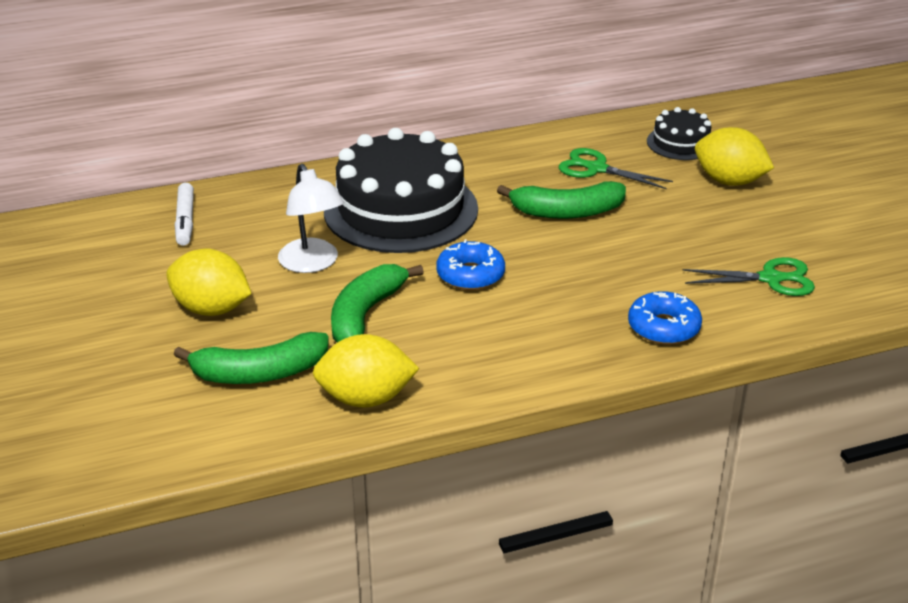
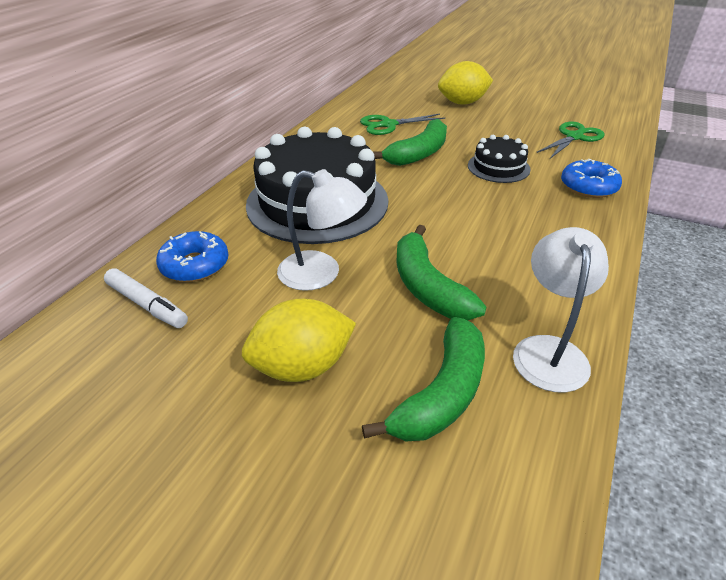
camera: 45 degrees left, 5 degrees up
(366, 399) = (549, 350): yellow lemon -> white lamp
(470, 275) = (439, 218): blue donut -> blue donut (195, 265)
(680, 143) = (404, 95): black cake -> black cake (498, 167)

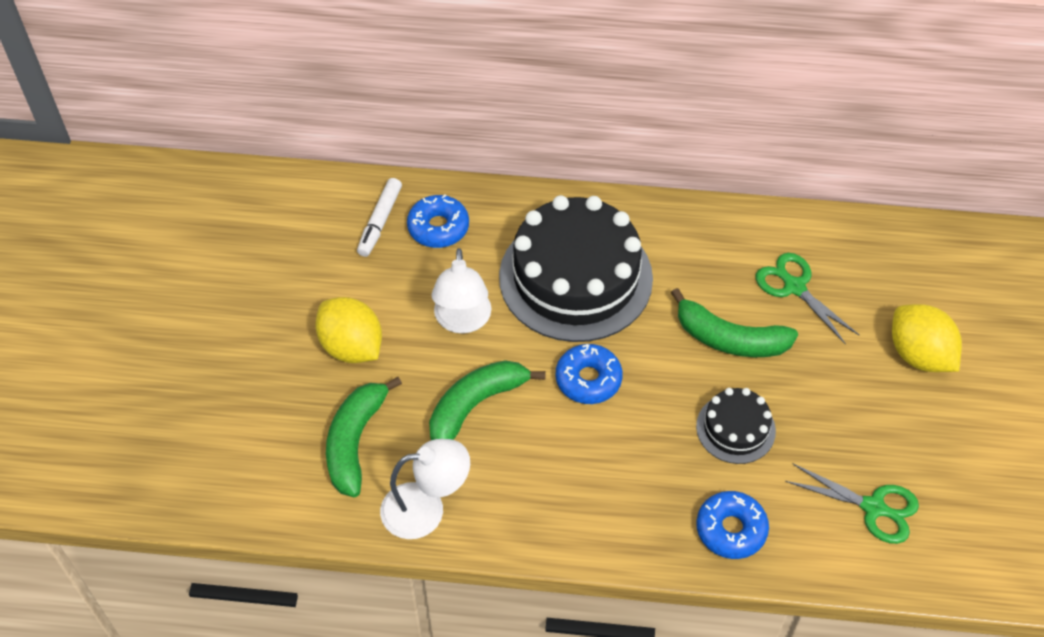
camera: 70 degrees right, 15 degrees up
(426, 218) = (588, 379): none -> blue donut
(442, 393) = (355, 442): green banana -> green banana turned 90 degrees clockwise

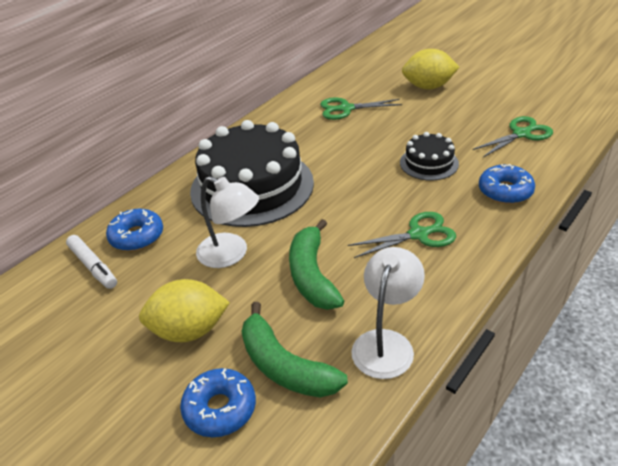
camera: 55 degrees left, 15 degrees down
(588, 379) = (339, 210): blue donut -> blue donut (220, 409)
(596, 472) = (419, 234): none -> green scissors
(729, 339) = (360, 143): green banana -> none

